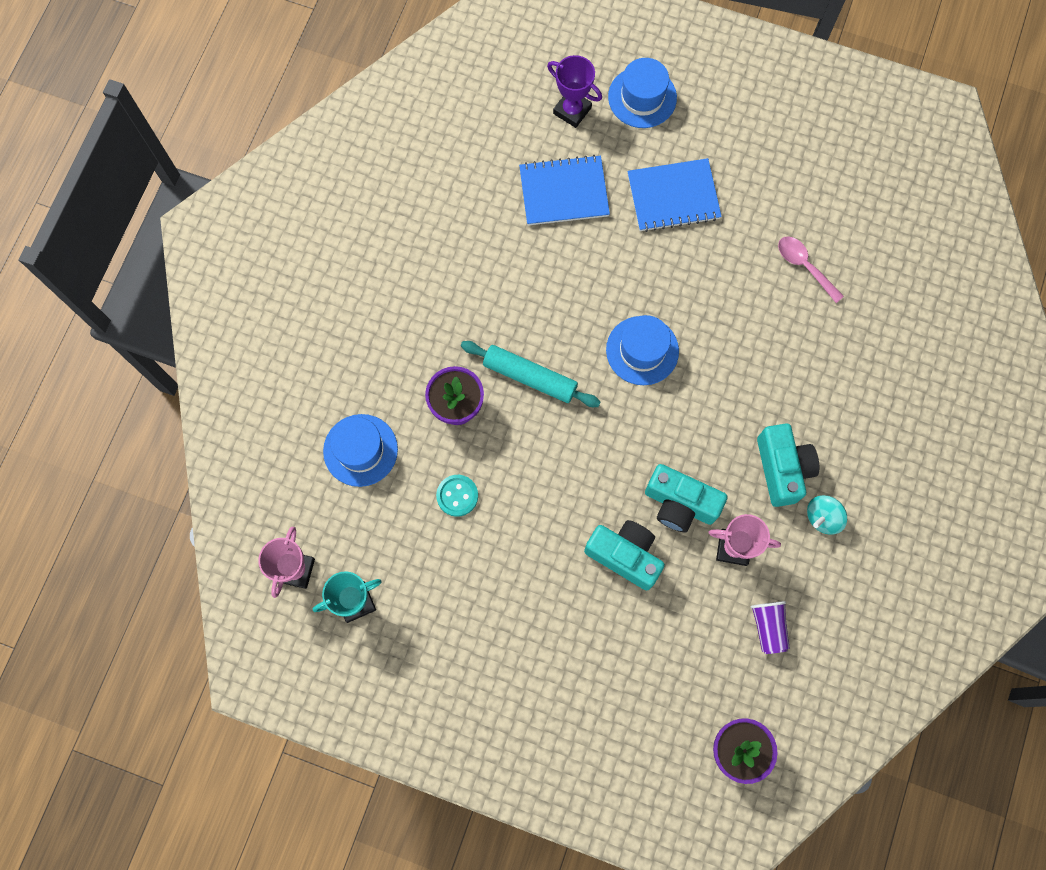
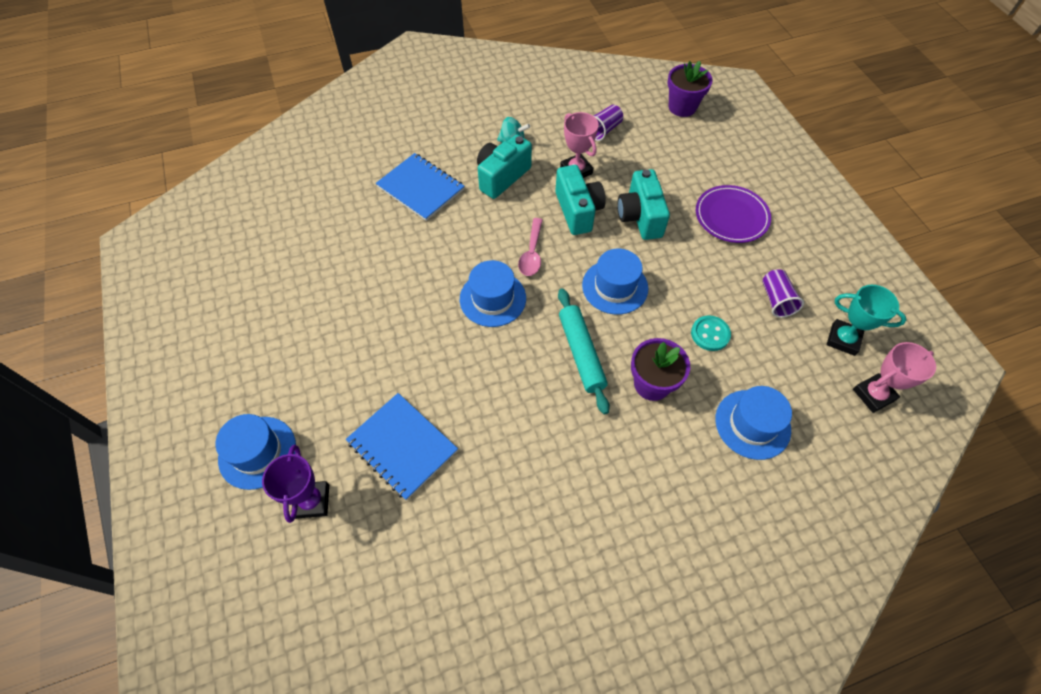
camera: 130 degrees left, 15 degrees down
(437, 586) = (776, 300): none -> purple cup
(553, 643) = (731, 217): none -> purple plate
(569, 461) = (615, 287): none -> blue hat
(673, 196) = (343, 363): blue notebook -> blue notebook (420, 188)
(804, 266) = (340, 247): pink spoon -> pink spoon (532, 253)

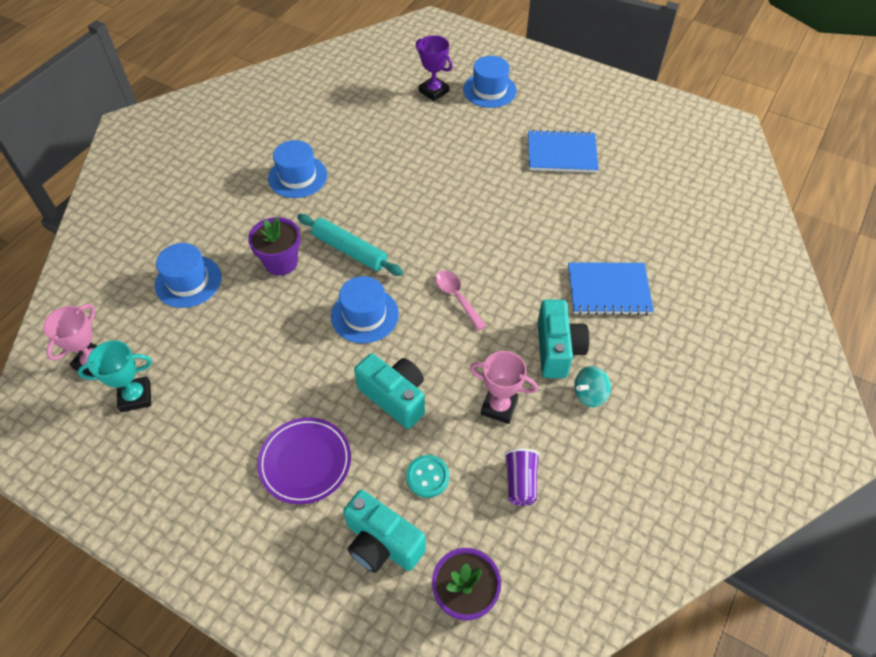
camera: 140 degrees right, 5 degrees down
(402, 446) = (413, 137): blue notebook -> blue notebook (561, 153)
(492, 298) = (450, 245): blue hat -> blue hat (297, 177)
(578, 211) = (456, 363): turquoise camera -> turquoise camera (382, 543)
(710, 334) = (258, 327): turquoise button -> turquoise button (427, 477)
(776, 300) = (214, 395): purple cup -> none

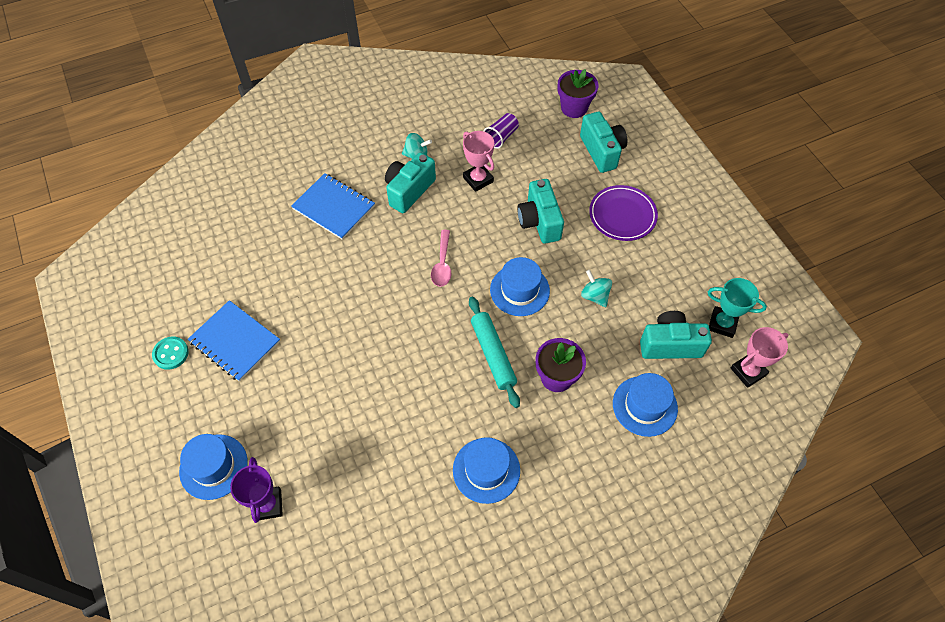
camera: 145 degrees left, 5 degrees up
(185, 345) = (670, 344): none -> turquoise camera
(286, 351) = (594, 296): none -> turquoise spinning top
(427, 477) = (552, 167): turquoise button -> turquoise button (171, 353)

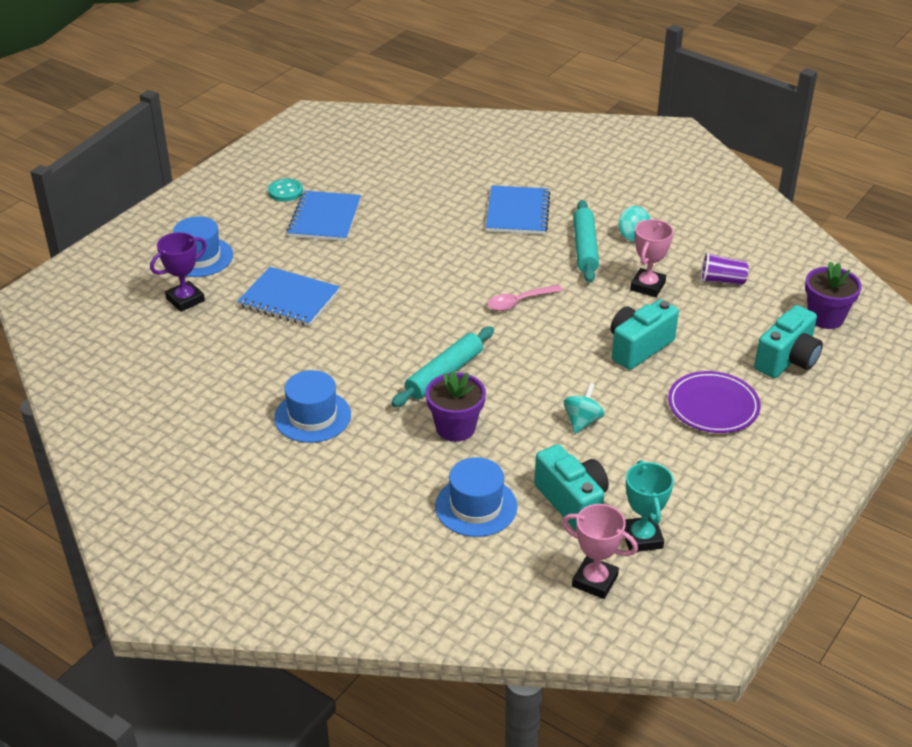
camera: 60 degrees right, 20 degrees down
(326, 420) = (289, 299): none -> blue notebook
(409, 190) = (585, 248): turquoise camera -> turquoise rolling pin
(519, 290) = (537, 365): blue hat -> none

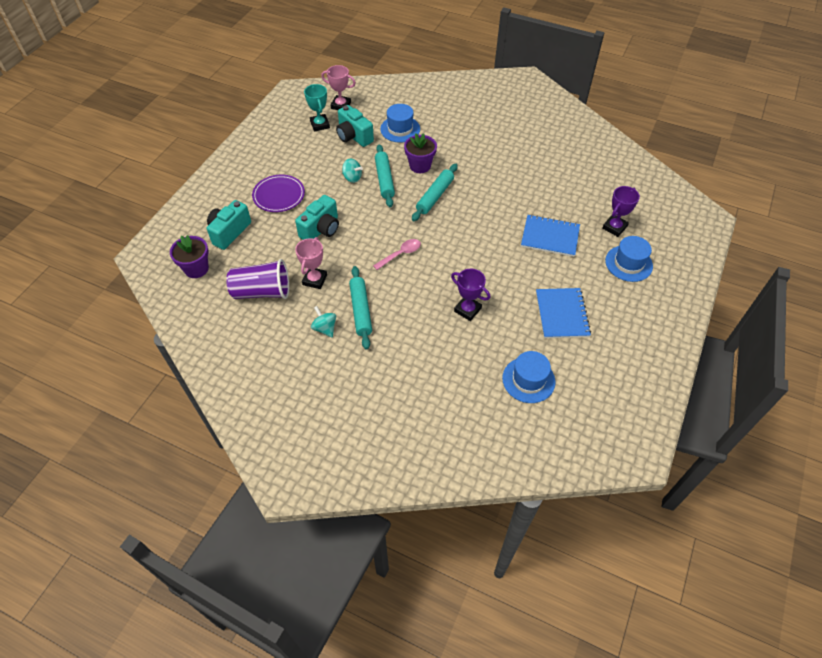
camera: 170 degrees right, 15 degrees up
(285, 191) = (606, 340): turquoise button -> none
(312, 416) = (498, 163): blue hat -> blue hat (528, 380)
(443, 234) = (467, 310): none -> purple trophy
(517, 212) = (417, 342): blue notebook -> none
(524, 411) = (384, 179): none -> turquoise rolling pin
(582, 421) = (352, 178): turquoise spinning top -> turquoise spinning top turned 75 degrees counterclockwise
(721, 281) = (262, 292): purple cup -> purple cup, size x1.79

